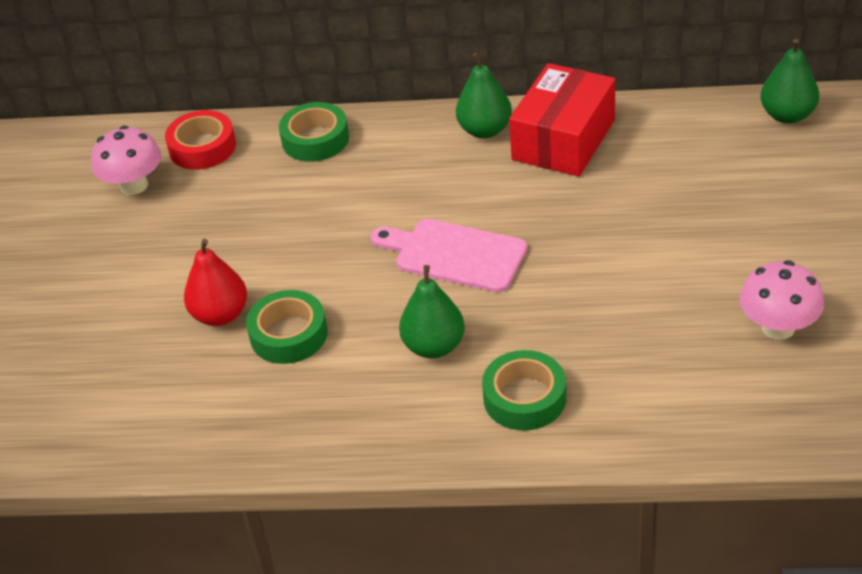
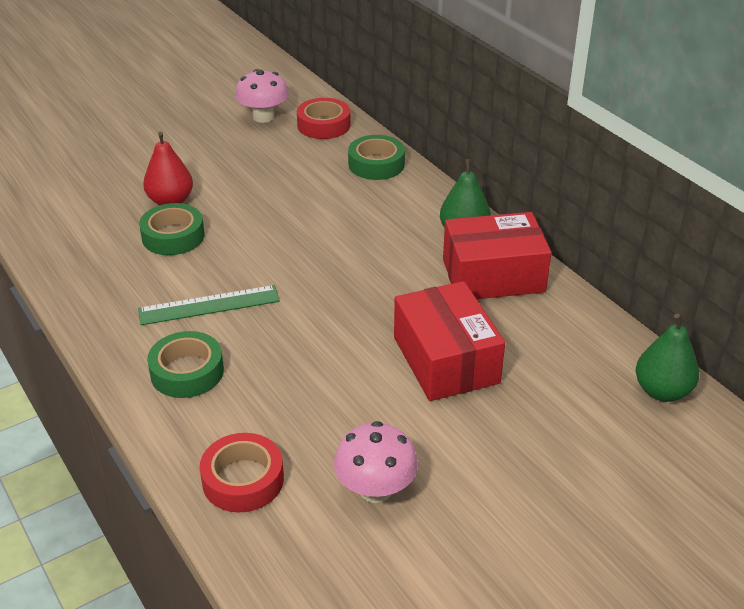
camera: 50 degrees right, 5 degrees down
(434, 346) = (209, 305): green pear -> green ruler
(455, 254) = (313, 275): pink cutting board -> none
(651, 218) = (445, 360): none -> red box
(705, 409) = (243, 480): none -> red tape

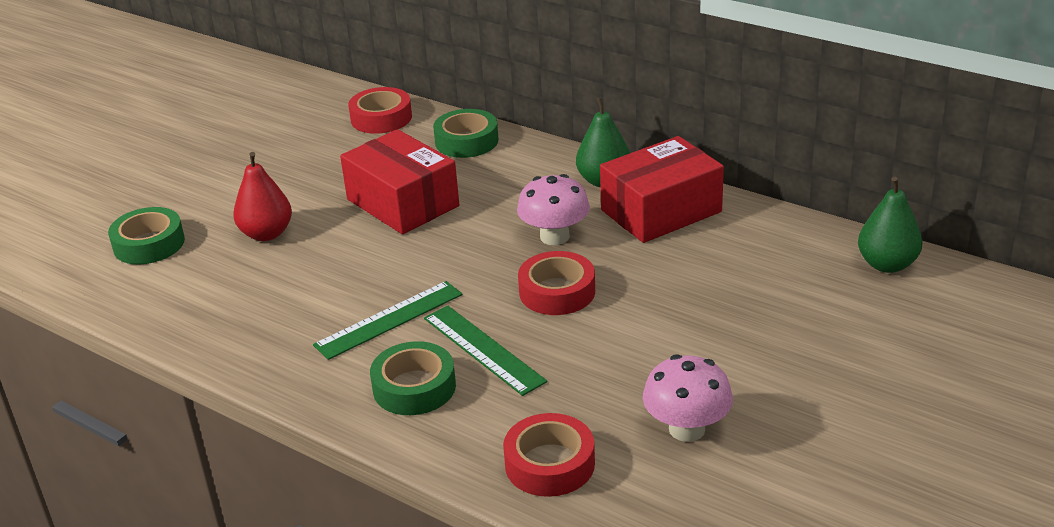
camera: 20 degrees left, 5 degrees down
(173, 236) = (297, 266): green tape -> green tape (149, 244)
(262, 356) = (483, 349): none -> green ruler
(263, 117) = (307, 126): pink mushroom -> pink mushroom (554, 237)
(356, 323) = (557, 292): none -> red tape
(445, 360) = (670, 298): red box -> red box (402, 203)

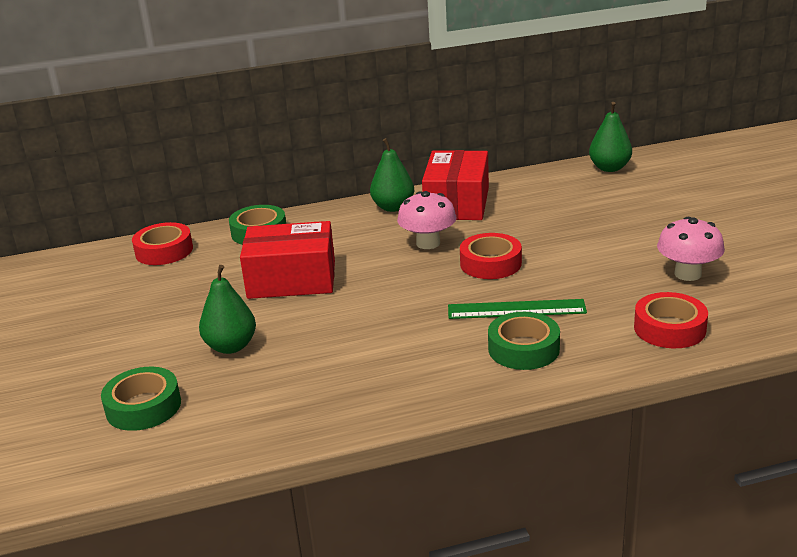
camera: 50 degrees left, 5 degrees down
(266, 234) = (231, 346): red pear -> green pear
(389, 319) = (429, 332): green ruler -> none

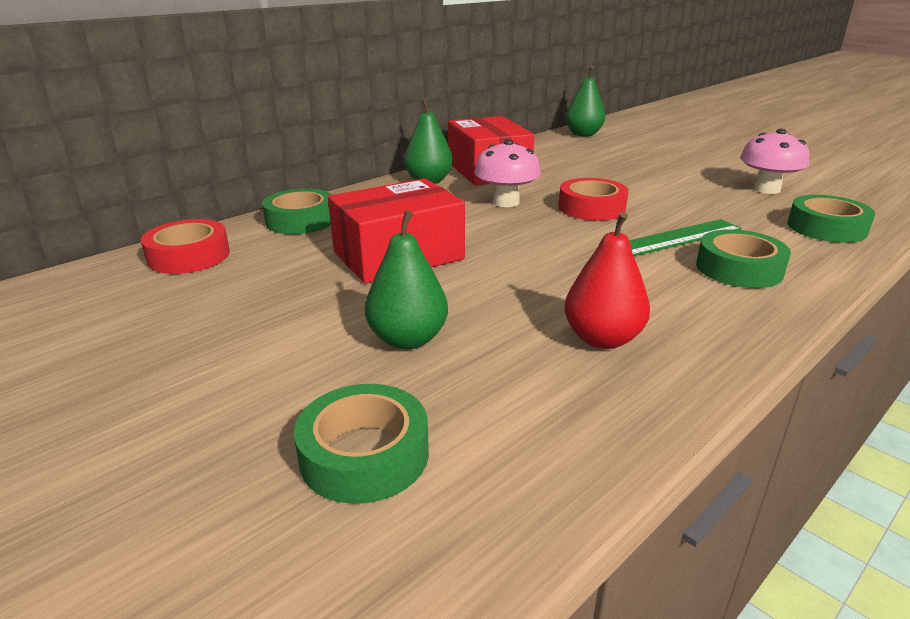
camera: 30 degrees left, 0 degrees up
(345, 377) = (602, 339): none -> red pear
(669, 328) = (826, 228): red tape -> green tape

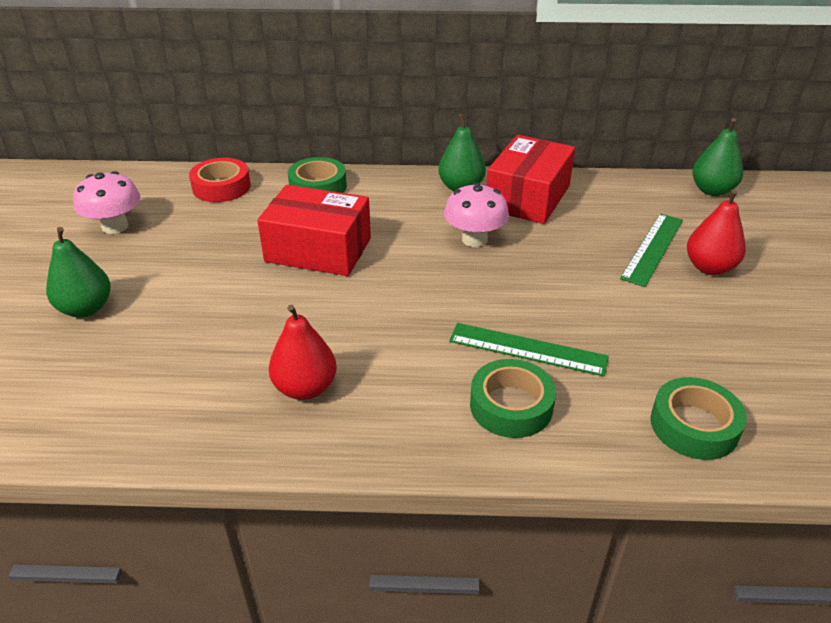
camera: 45 degrees right, 10 degrees up
(364, 454) = (97, 366): green tape -> none
(408, 339) = (217, 316): green pear -> green pear (86, 309)
(591, 208) = (527, 281): red tape -> none
(617, 167) = (652, 248): none -> green ruler
(663, 164) = (709, 267): none -> red pear
(766, 189) = (747, 353): pink mushroom -> pink mushroom (115, 226)

